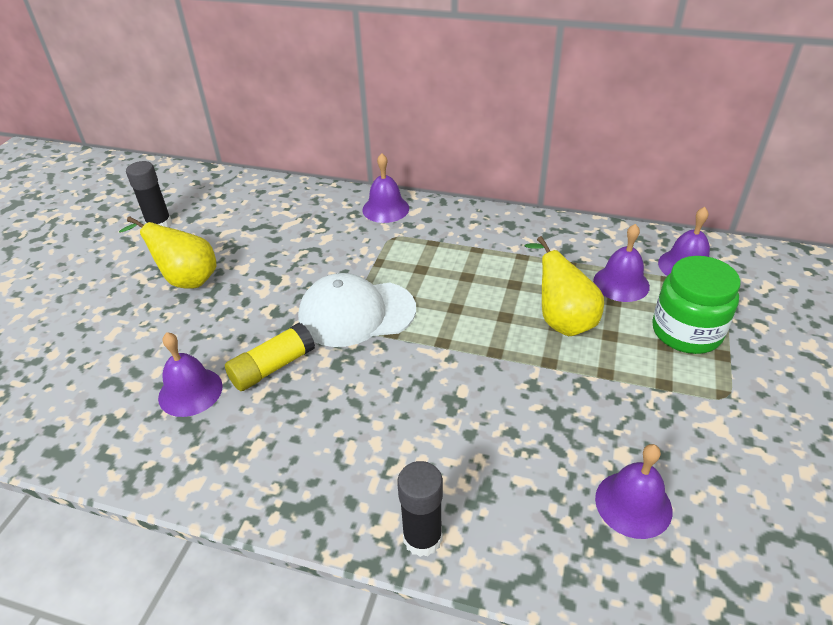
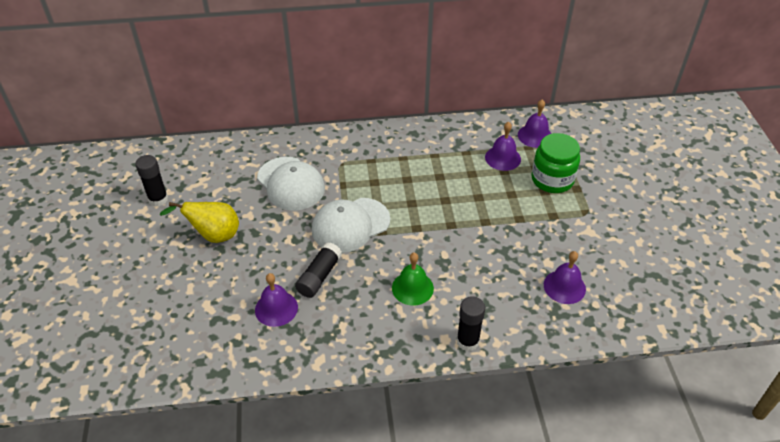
camera: 25 degrees left, 5 degrees up
(272, 367) = (319, 276): yellow glue stick -> black glue stick
(316, 245) = (290, 183): none -> white cap
(385, 209) = (322, 143): purple bell -> none
(387, 424) = (412, 288): none -> green bell
(562, 320) = (480, 193): yellow pear -> none

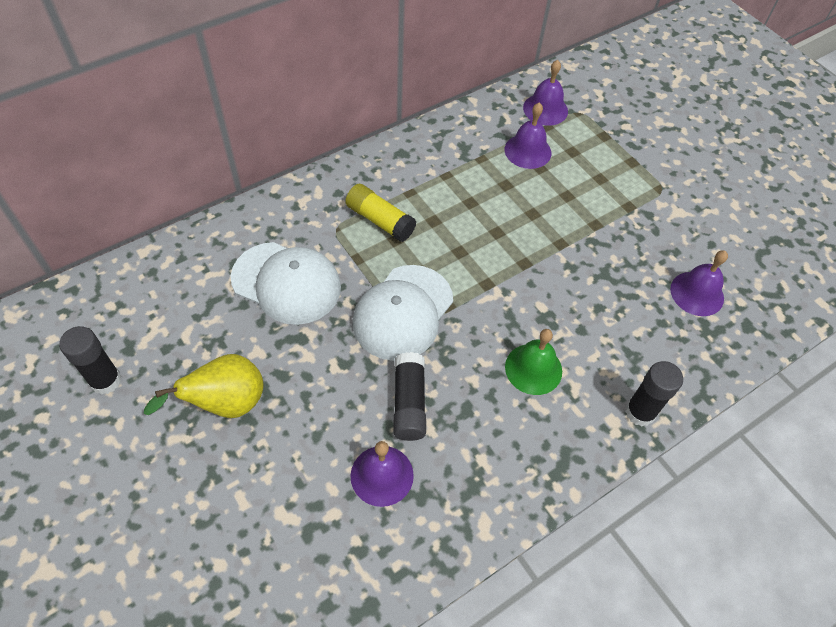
camera: 30 degrees left, 10 degrees up
(372, 168) = (380, 220): none -> yellow glue stick
(552, 180) = (599, 160): green jar -> none

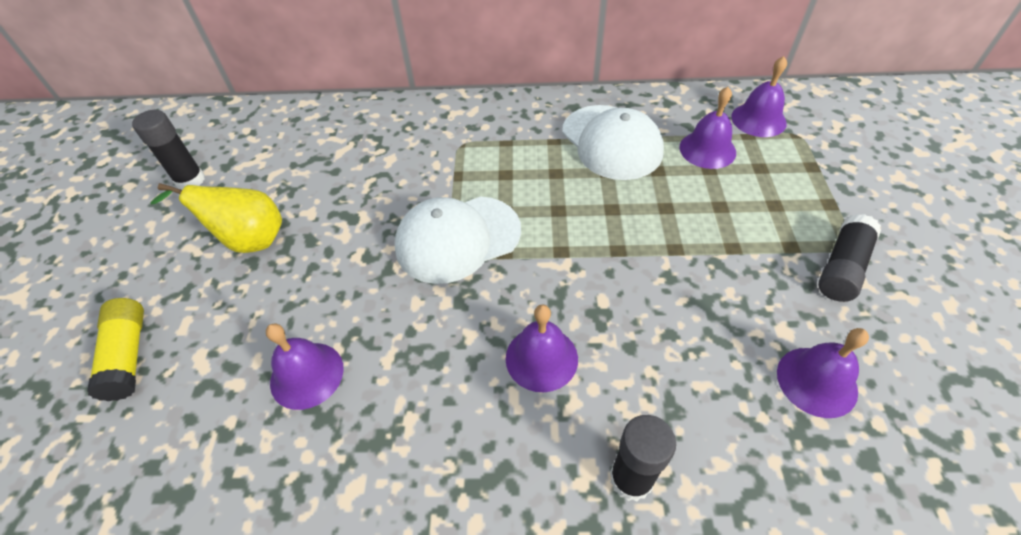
camera: 40 degrees right, 5 degrees down
(286, 283) = (382, 169): white cap -> white cap (611, 142)
(380, 220) = (506, 153): yellow glue stick -> yellow glue stick (128, 355)
(409, 403) = (390, 322): black glue stick -> black glue stick (842, 268)
(533, 369) = (541, 358): green bell -> purple bell

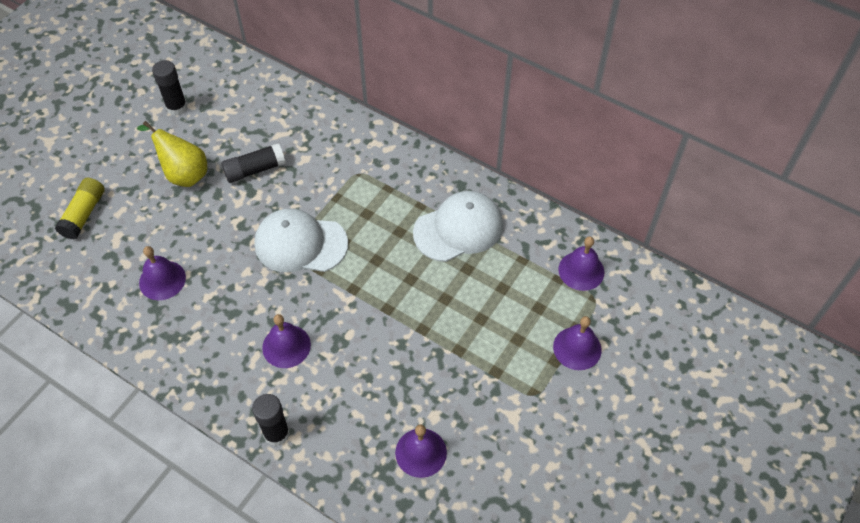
camera: 30 degrees right, 5 degrees up
(611, 142) = (458, 229): white cap -> white cap turned 120 degrees counterclockwise
(707, 149) = (518, 273): purple bell -> purple bell (577, 348)
(842, 268) = (512, 404): black glue stick -> black glue stick (255, 170)

